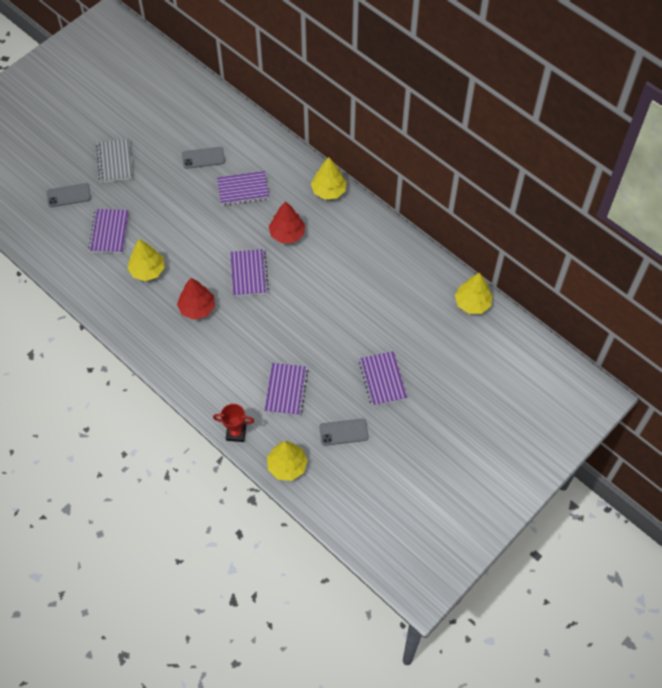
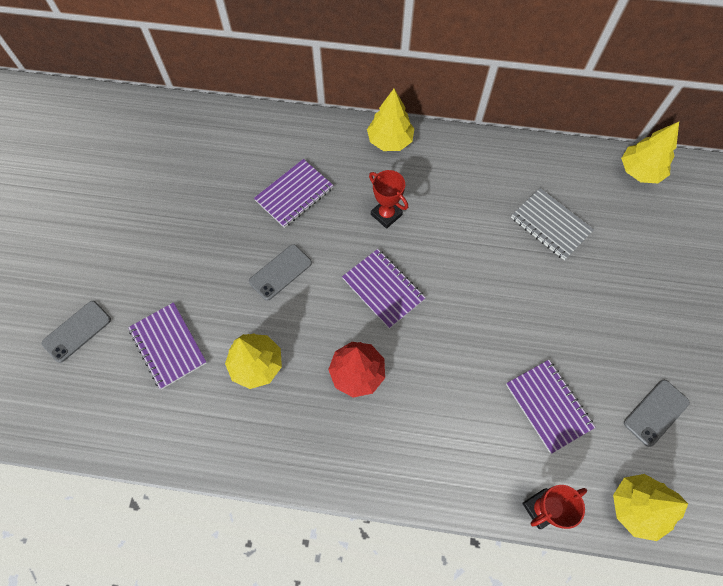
camera: 35 degrees left, 5 degrees up
(115, 162) = (109, 252): grey notebook -> grey notebook (550, 225)
(203, 158) = (218, 185): grey phone -> grey phone (280, 272)
(287, 233) = (386, 215): red tree -> red trophy
(382, 379) = (635, 317): purple notebook -> none

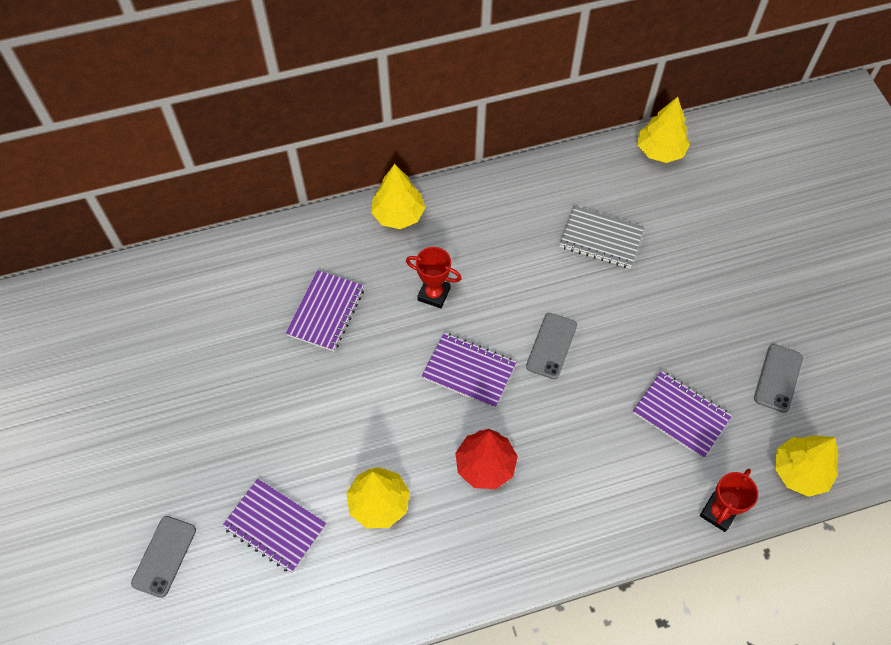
camera: 25 degrees left, 5 degrees down
(280, 272) = (354, 399): grey phone -> grey phone (551, 346)

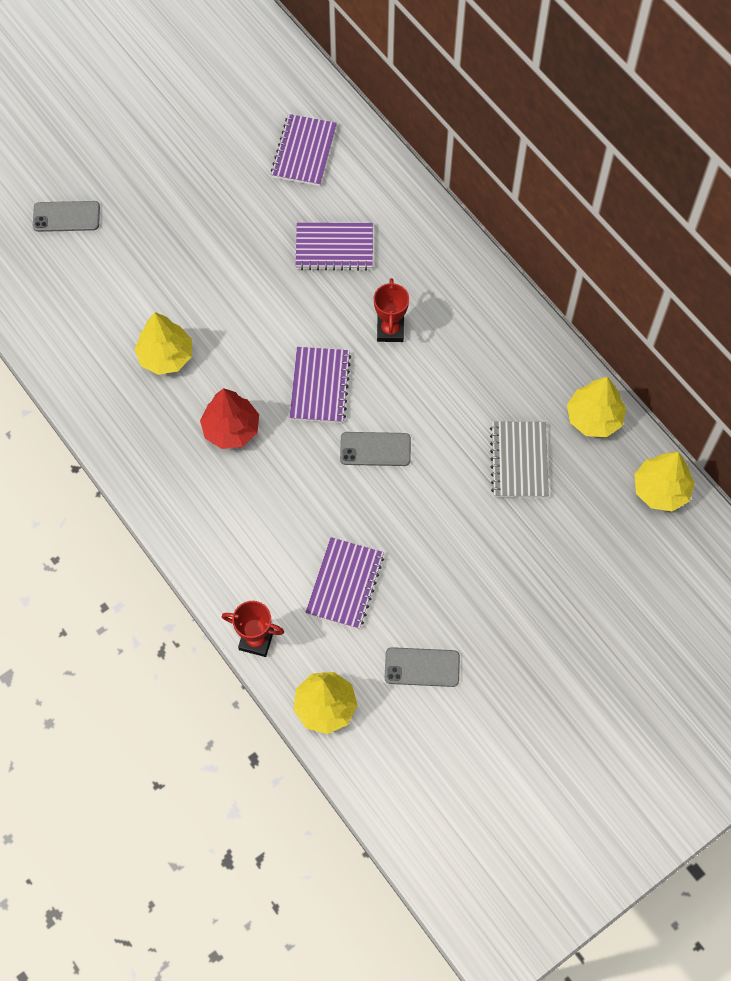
camera: 70 degrees right, 5 degrees up
(275, 526) = (118, 285): purple notebook -> purple notebook (304, 152)
(398, 214) = (467, 270): yellow tree -> yellow tree (594, 418)

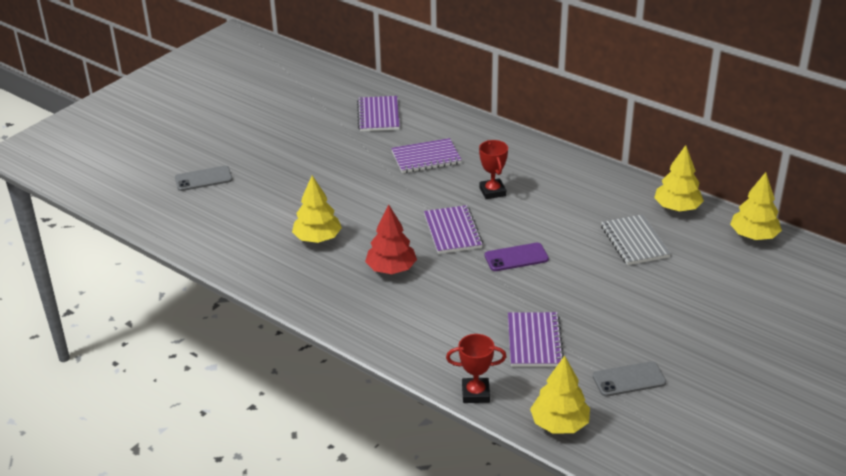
camera: 15 degrees left, 30 degrees down
(375, 449) = (516, 257): grey phone -> purple phone

